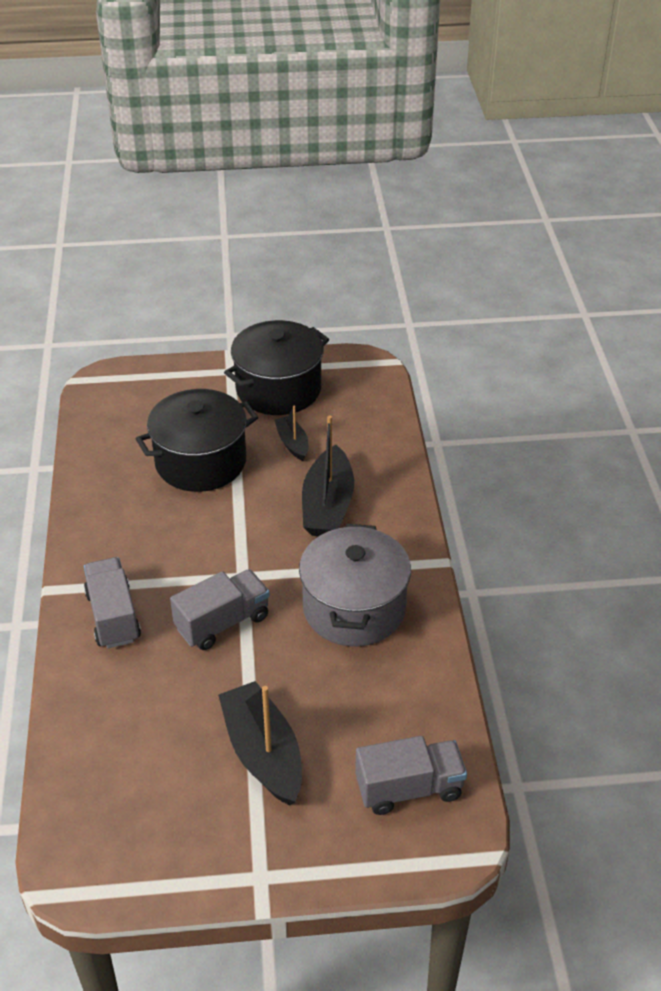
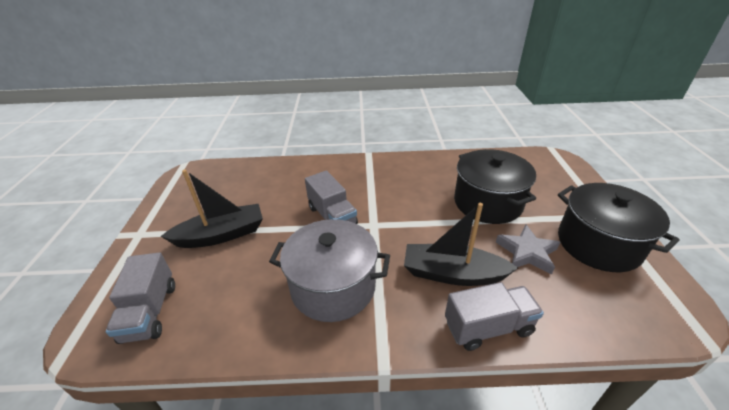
camera: 95 degrees right, 5 degrees down
(113, 616) = (345, 174): grey truck -> grey truck (488, 327)
(292, 443) = (527, 252): black boat -> grey star

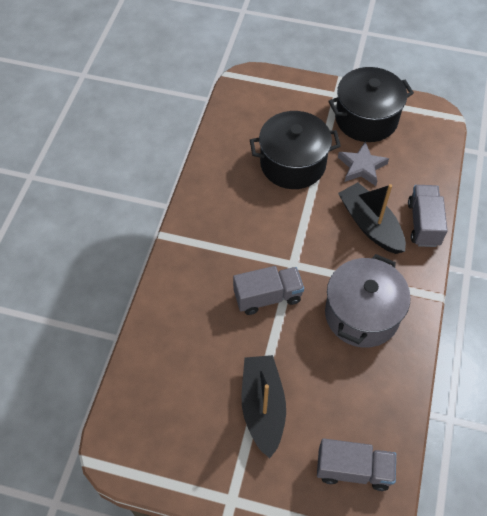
camera: 75 degrees left, 20 degrees up
(453, 274) = (370, 225): black boat -> black boat turned 120 degrees clockwise

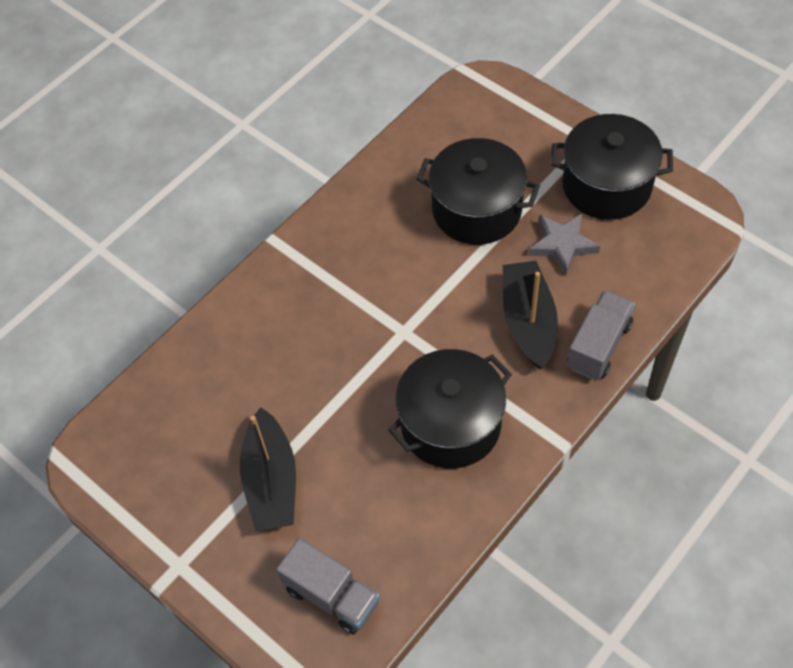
camera: 30 degrees right, 0 degrees up
(263, 407) = (271, 481): black boat -> black boat turned 150 degrees clockwise
(267, 297) = (351, 358): grey truck -> none
(361, 314) = (450, 424): grey pot -> black pot

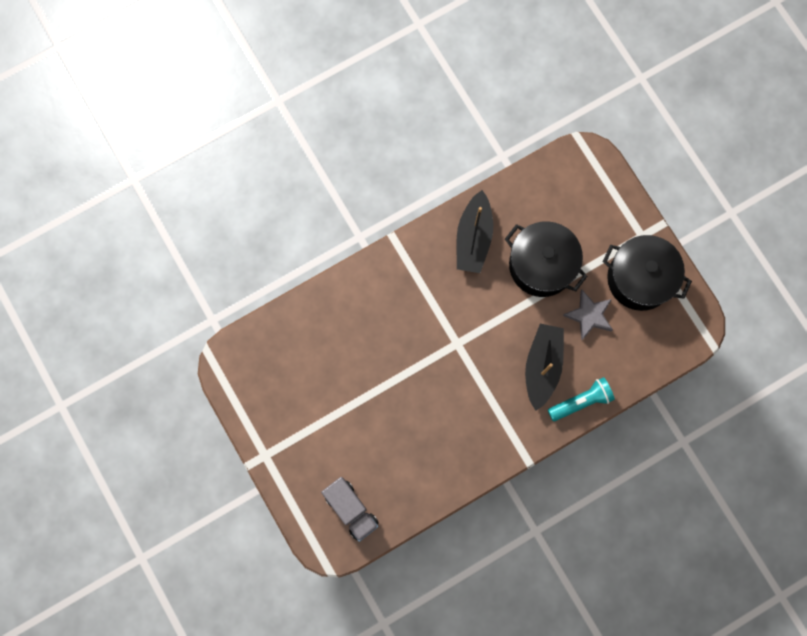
camera: 15 degrees right, 20 degrees up
(271, 481) = (337, 420): black boat -> black boat (473, 238)
(450, 424) = (463, 422): black pot -> none
(598, 345) = (581, 401): grey truck -> turquoise flashlight

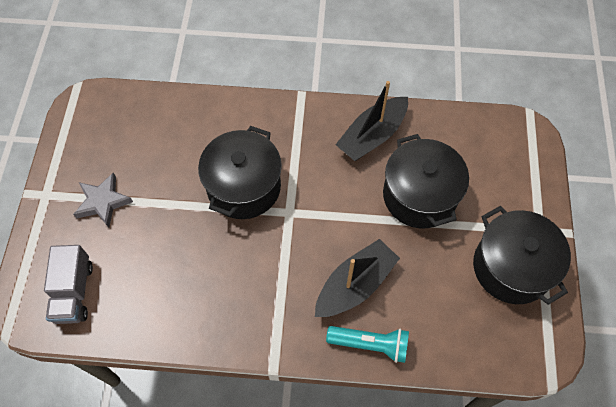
camera: 35 degrees right, 15 degrees down
(409, 346) = (244, 187): none -> black pot
(589, 315) = (435, 269): grey star -> grey star (103, 202)

